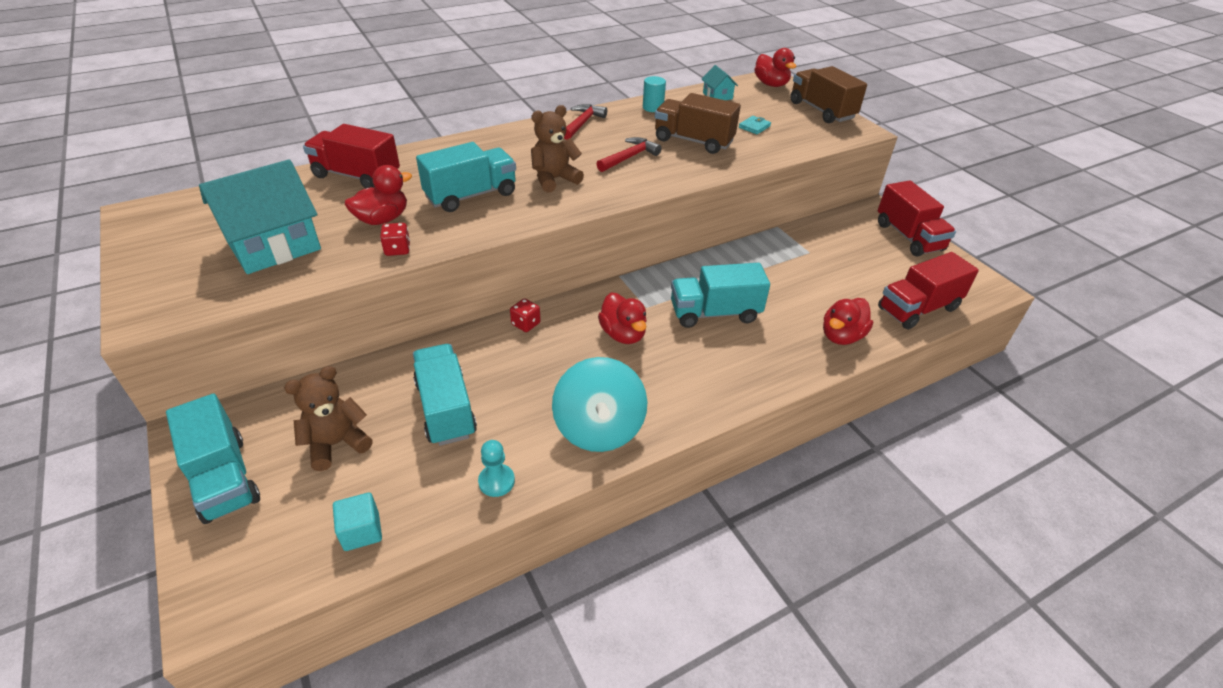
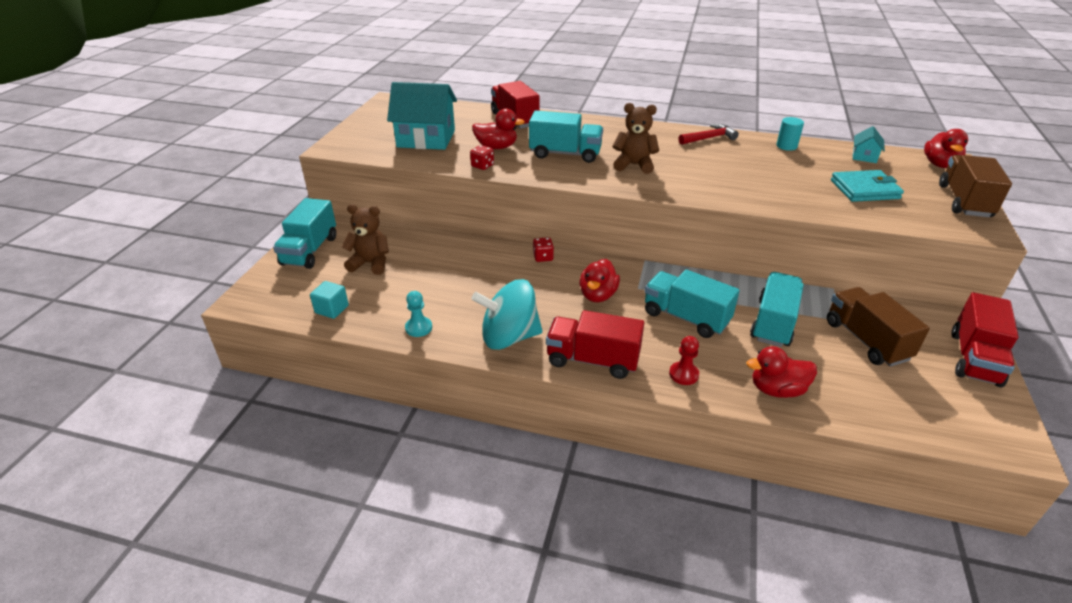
camera: 45 degrees right, 5 degrees down
(446, 409) = (440, 277): turquoise truck -> turquoise truck (773, 323)
(599, 428) = (509, 337): turquoise spinning top -> turquoise spinning top turned 45 degrees clockwise
(629, 157) = (712, 171): red hammer -> none
(693, 141) = (786, 180): brown truck -> brown truck (866, 340)
(754, 127) = (864, 189): turquoise wallet -> turquoise wallet, size x1.97
(773, 366) = (683, 374): none -> red pawn
(918, 308) = (892, 413): red truck -> red truck (592, 360)

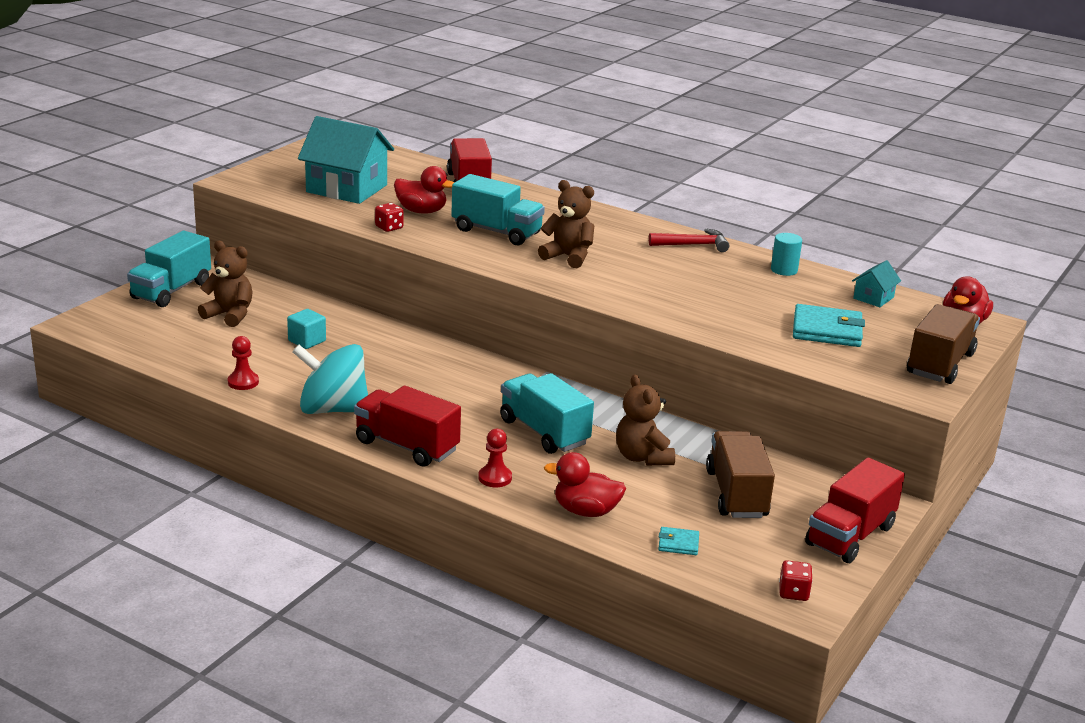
camera: 15 degrees right, 10 degrees down
(332, 309) = (163, 348): turquoise cube -> turquoise cube (307, 341)
(418, 328) = (243, 382): turquoise pawn -> red pawn
(543, 257) = (427, 346): red dice -> red dice (793, 593)
(598, 295) = (461, 393): red duck -> none
(773, 323) = (642, 457): turquoise truck -> brown teddy bear
(869, 403) = (678, 543): none -> turquoise wallet

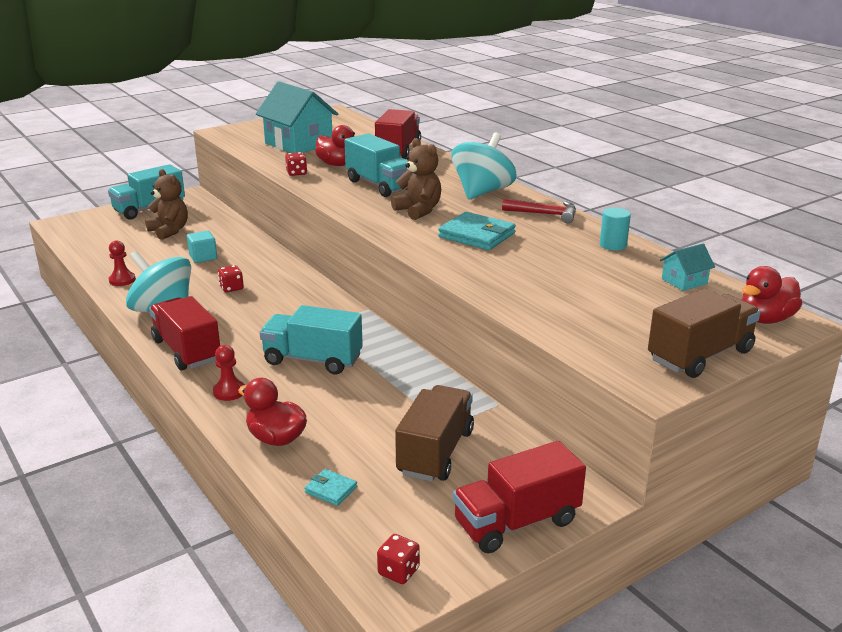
camera: 25 degrees right, 0 degrees up
(379, 371) = (231, 288): none -> red dice
(544, 432) = (313, 360): turquoise truck -> turquoise truck turned 60 degrees counterclockwise
(609, 227) = (482, 192): none -> turquoise spinning top
(642, 457) = (378, 399): brown teddy bear -> none
(827, 330) = (603, 304): turquoise wallet -> turquoise wallet (477, 235)

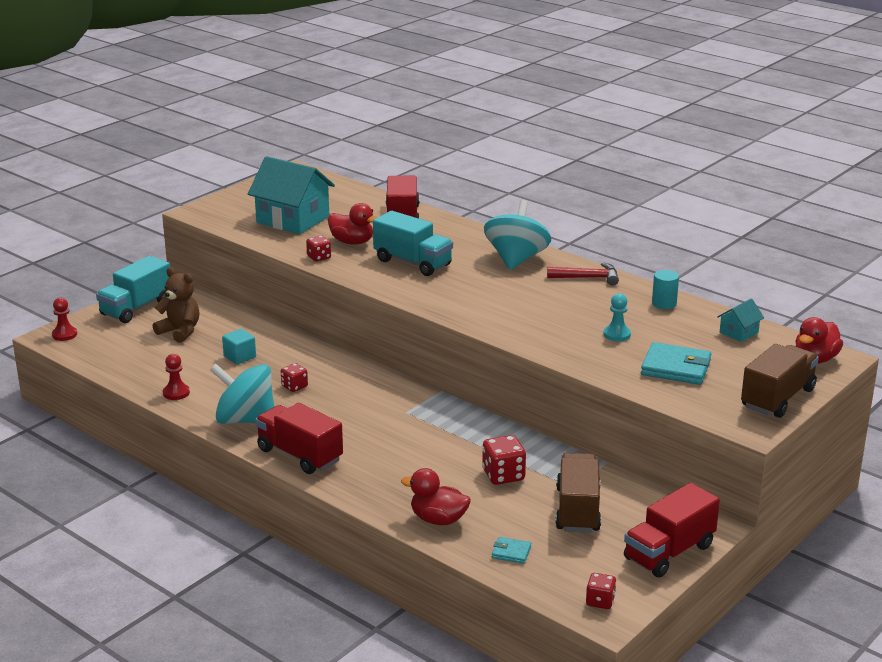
camera: 15 degrees left, 0 degrees up
(229, 391) = (368, 486): red pawn -> red pawn (64, 335)
(313, 360) = (423, 446): turquoise truck -> none
(376, 401) = (503, 475): none -> red dice
(418, 210) = (469, 288): brown teddy bear -> none
(477, 235) = (539, 308): turquoise wallet -> turquoise wallet (676, 368)
(544, 268) = (617, 334): none -> turquoise pawn

